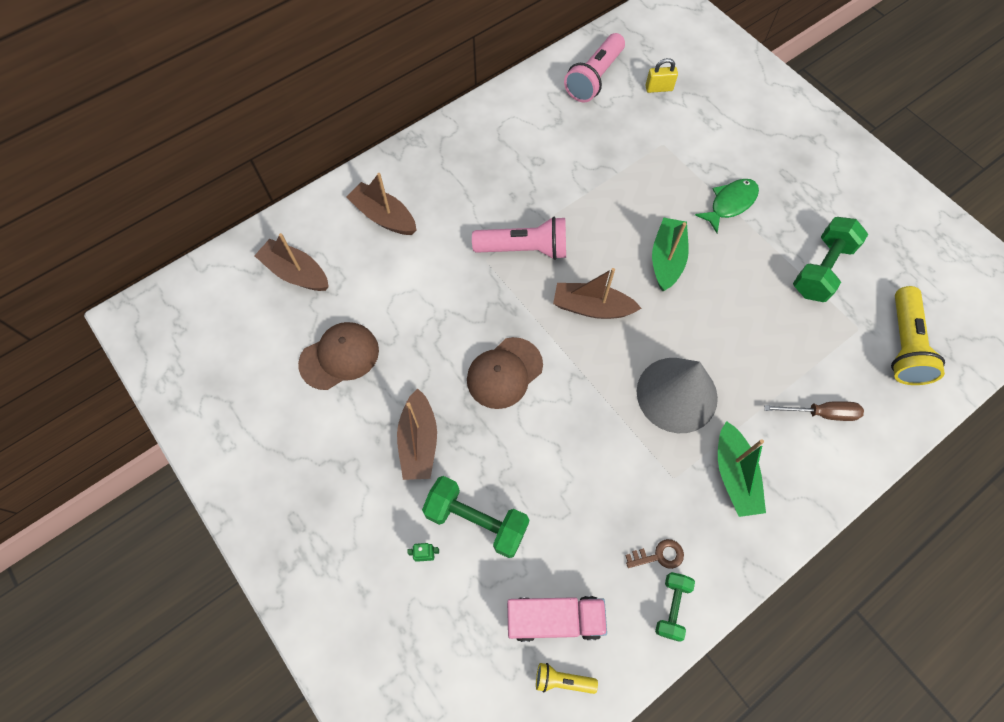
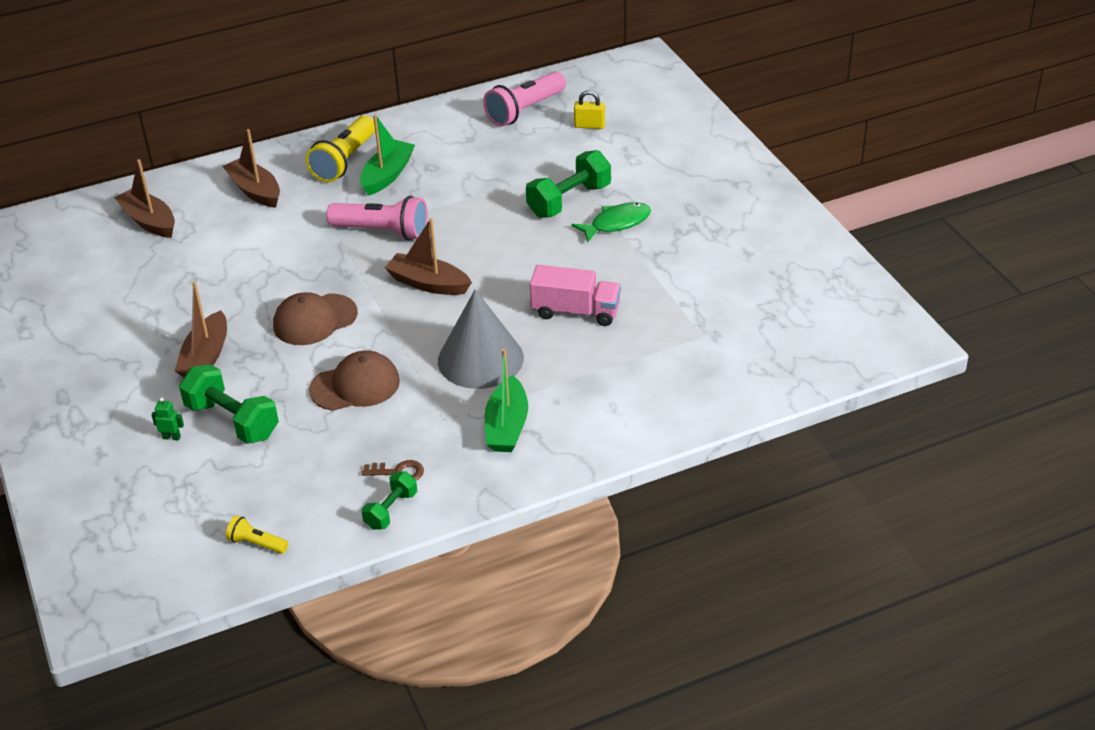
camera: 15 degrees right, 25 degrees down
(339, 356) = (161, 286): brown cap -> brown cap (355, 385)
(554, 619) = (271, 500): pink truck -> pink truck (576, 311)
(666, 259) = (525, 257): green boat -> green boat (387, 175)
(821, 269) = (687, 286): green dumbbell -> green dumbbell (569, 200)
(821, 413) = (624, 394): brown screwdriver -> none
(903, 345) = (743, 355): yellow flashlight -> yellow flashlight (344, 161)

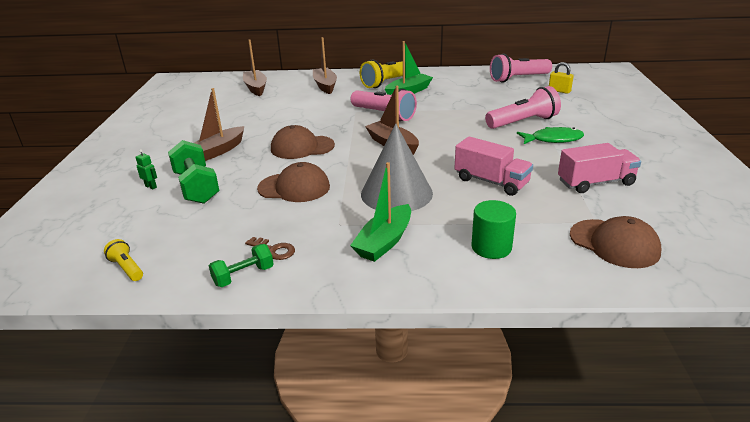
camera: 25 degrees right, 10 degrees down
(569, 200) = (523, 122): green dumbbell -> pink flashlight
(616, 399) = (491, 247): none -> green cylinder
(686, 282) = (595, 183): none -> pink truck
(728, 359) = (614, 243): none -> brown cap

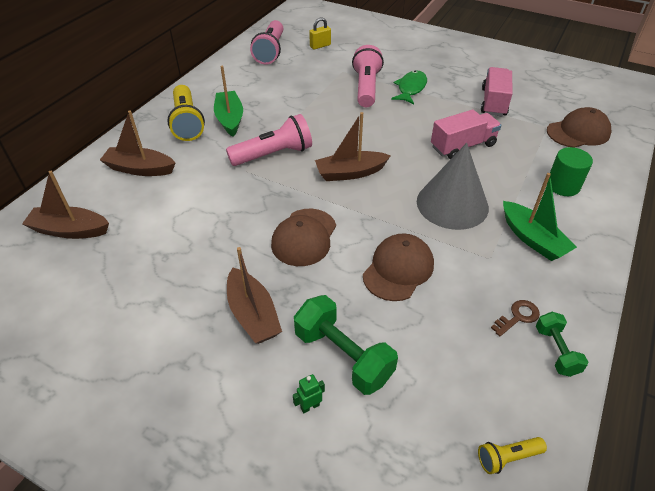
camera: 65 degrees left, 15 degrees up
(196, 187) = (343, 356): green dumbbell -> green dumbbell turned 45 degrees clockwise

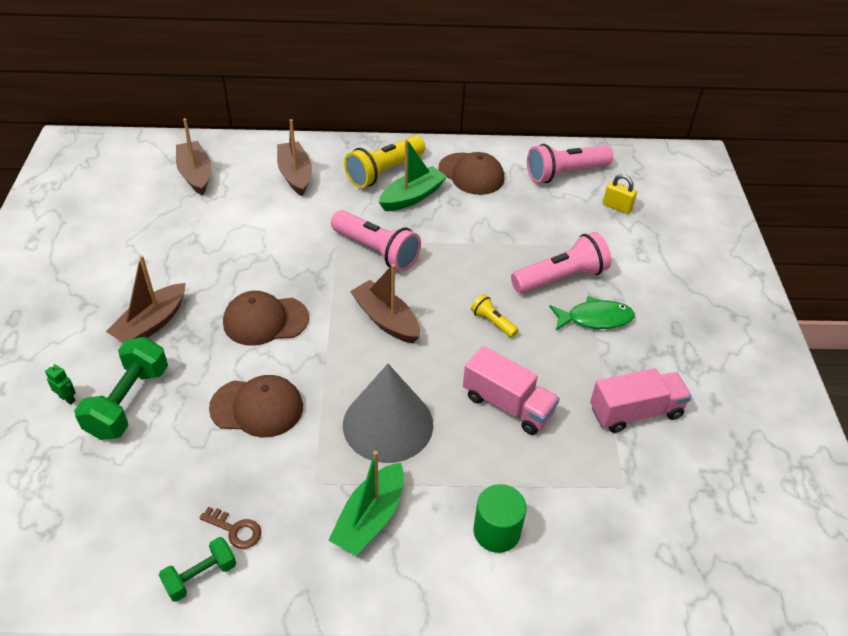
camera: 60 degrees right, 0 degrees up
(507, 457) = (55, 559): yellow flashlight -> yellow flashlight (493, 322)
(578, 132) = (640, 528): brown cap -> brown cap (471, 174)

